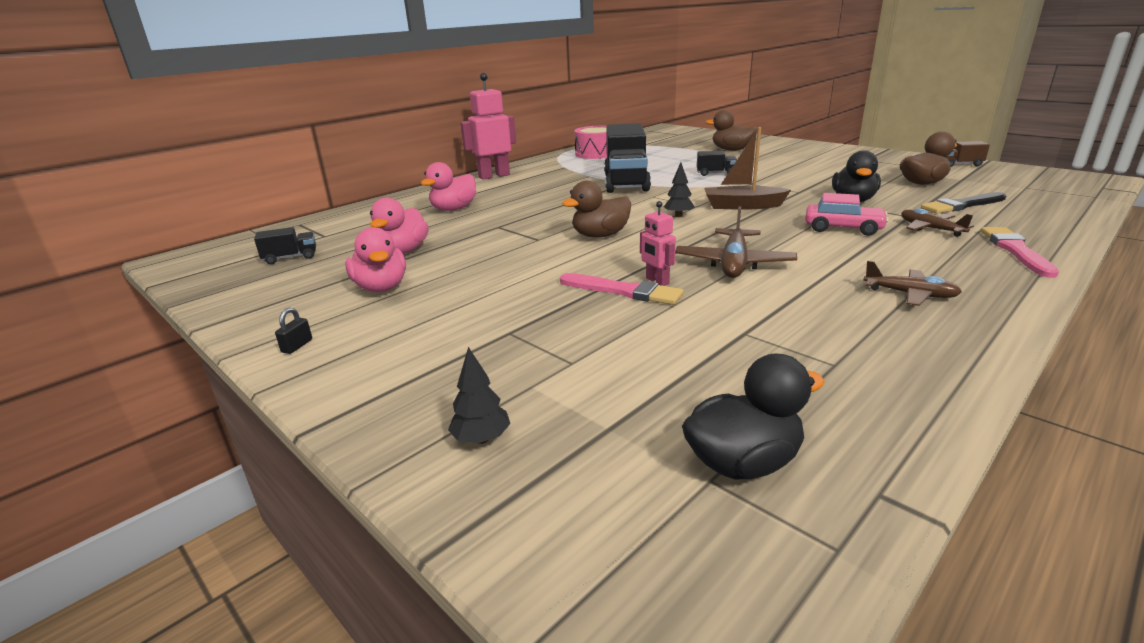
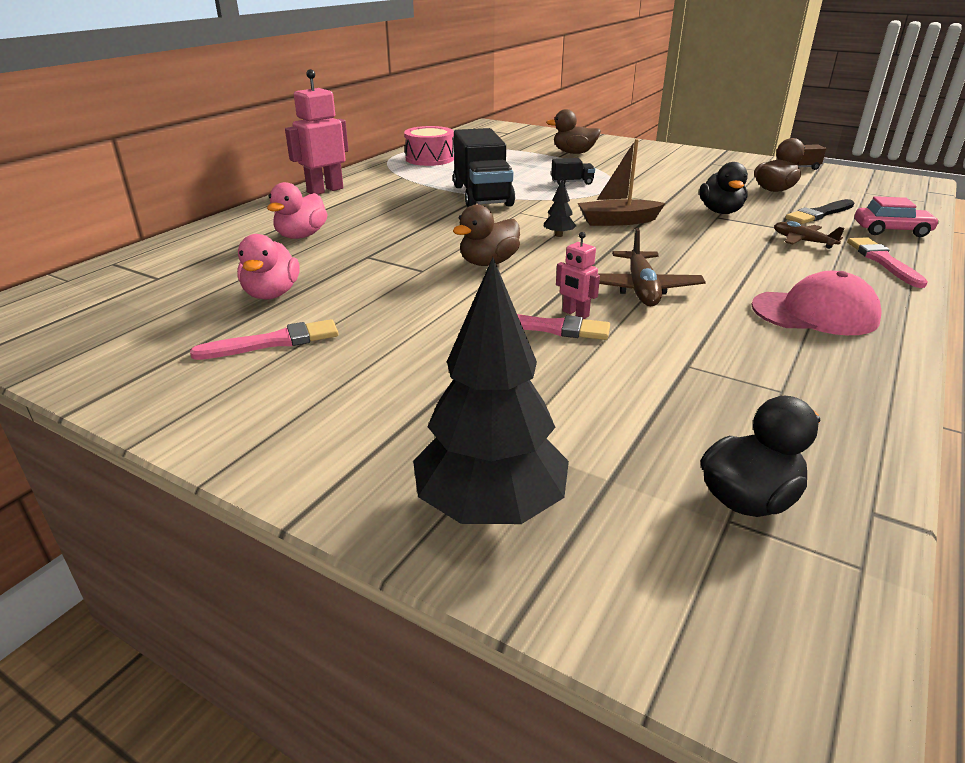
camera: 15 degrees left, 5 degrees up
(290, 258) = (131, 310): black truck -> none
(297, 346) = (214, 423): black padlock -> none
(381, 288) = (273, 342): pink duck -> pink brush
(481, 439) = (490, 507): black tree -> black tree, size x2.40
(843, 228) = (725, 244): pink car -> pink car (891, 230)
(910, 294) = (815, 313): brown plane -> pink cap

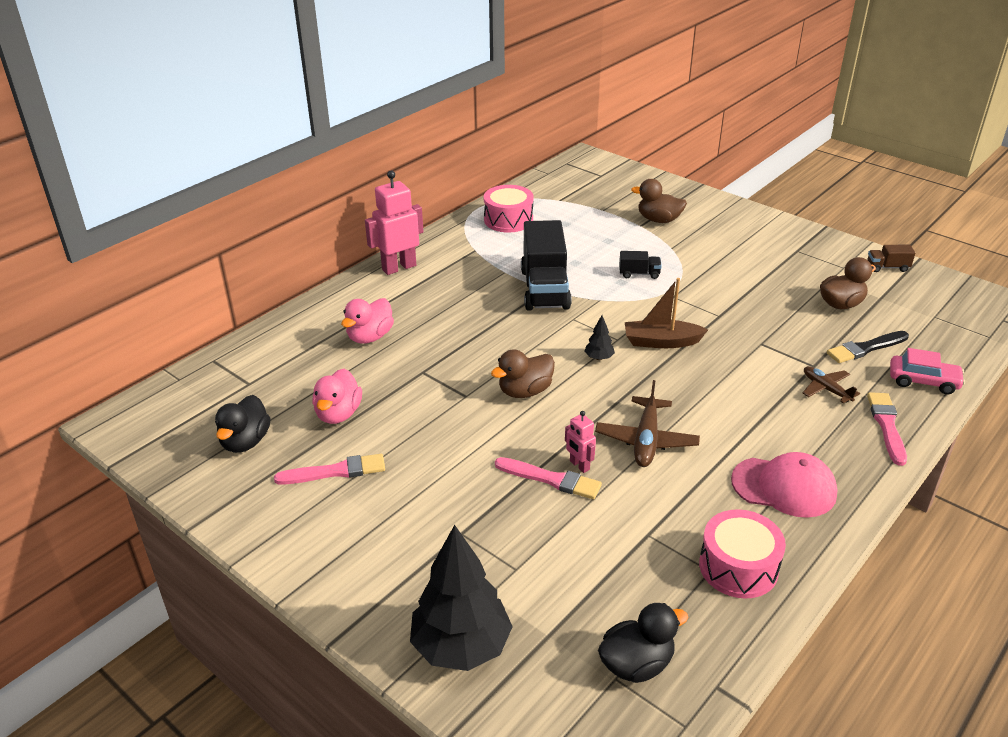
camera: 10 degrees right, 5 degrees up
(720, 211) = (768, 335): black duck -> black duck (245, 442)
(813, 384) = (738, 567): none -> pink drum

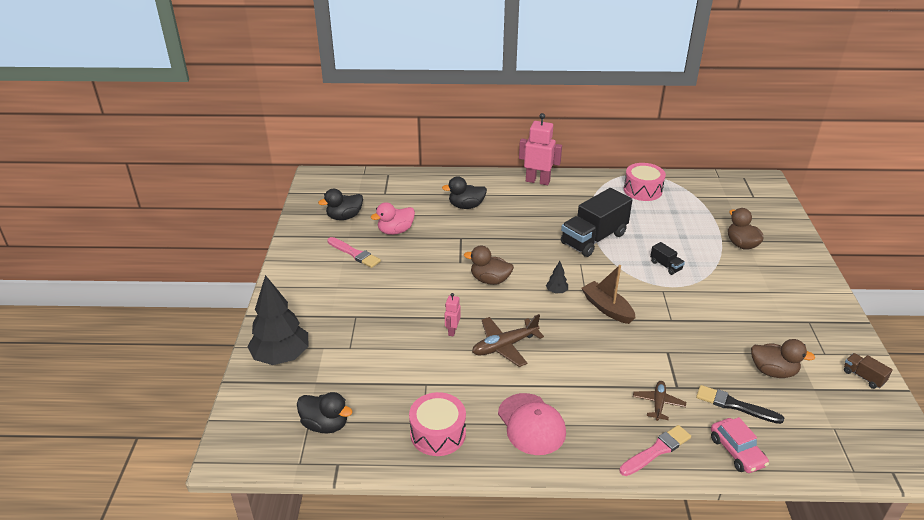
camera: 50 degrees right, 0 degrees up
(370, 337) = (466, 206): pink duck -> black duck
(551, 479) = (429, 326): pink brush -> none

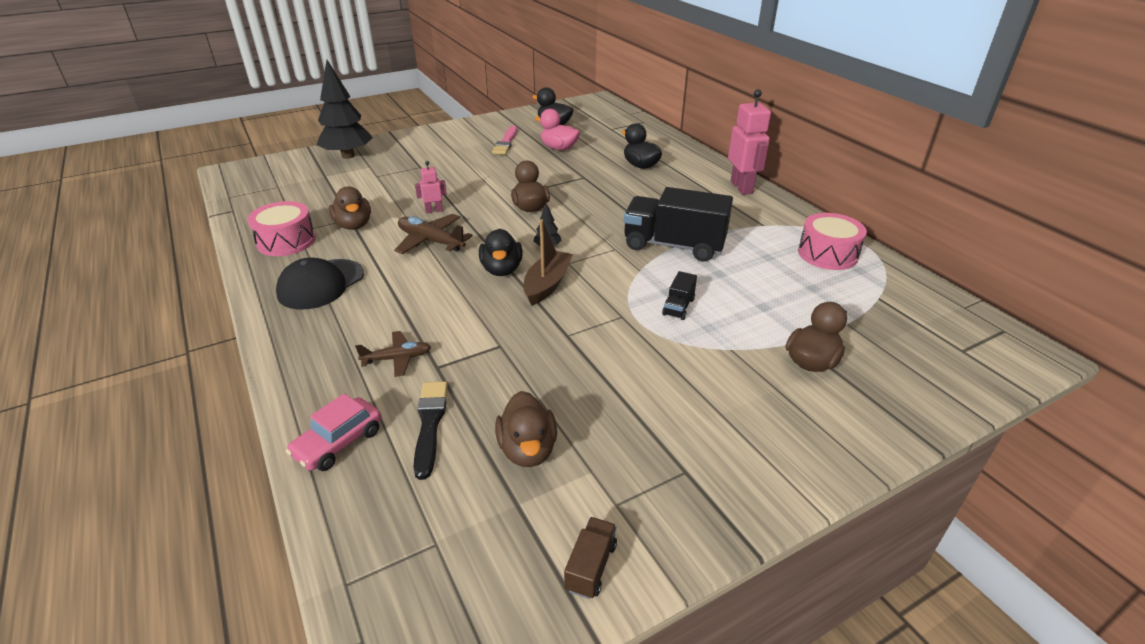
camera: 60 degrees right, 0 degrees up
(325, 425) = (276, 193): black duck -> black duck (502, 269)
(441, 384) = (354, 225): none -> brown duck
(531, 424) = (321, 284): pink cap -> black cap
(656, 450) = (314, 374): pink brush -> none

